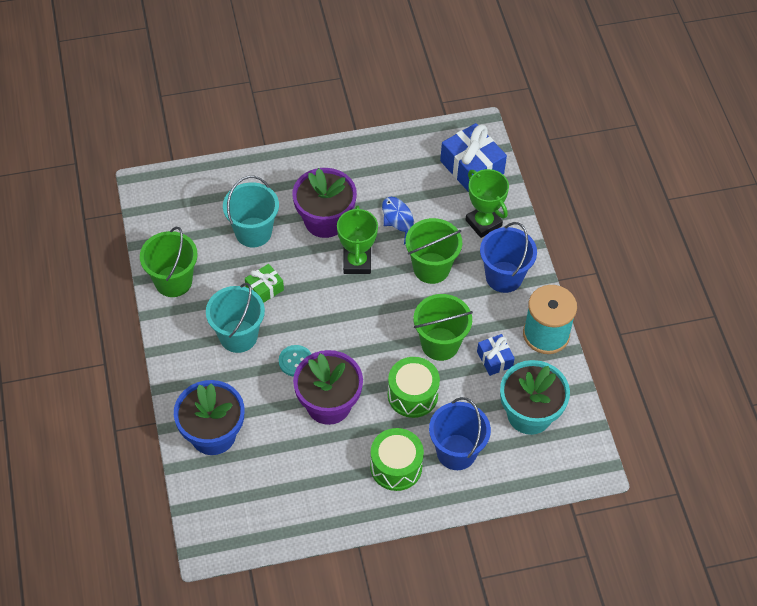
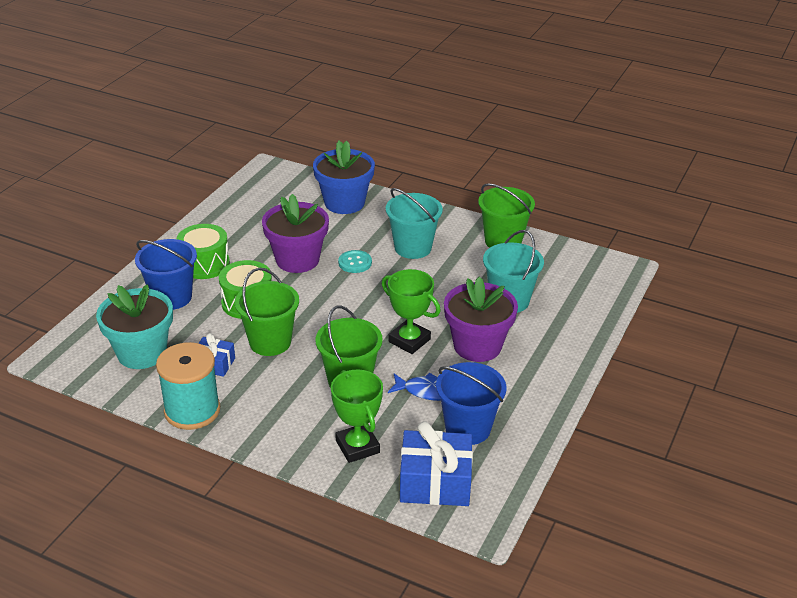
camera: 130 degrees right, 20 degrees down
(264, 289) = (442, 279): green gift -> none
(483, 223) = (357, 446): green trophy -> green trophy turned 60 degrees clockwise
(504, 277) = (282, 422): blue bucket -> blue bucket (468, 428)

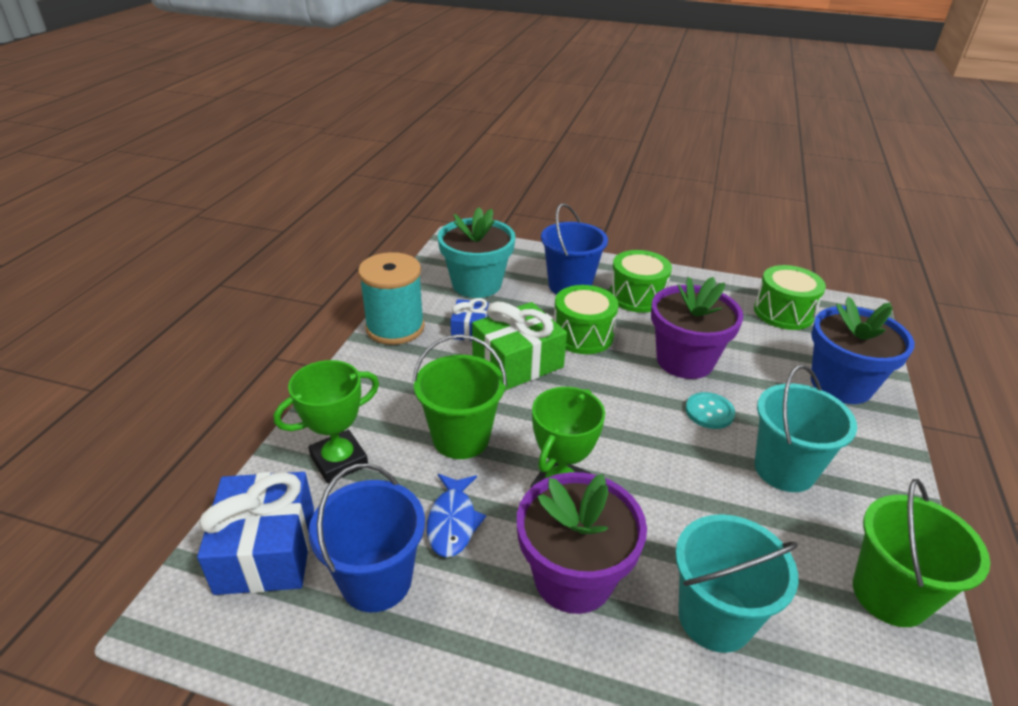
camera: 80 degrees right, 0 degrees up
(257, 201) = (783, 312): none -> green drum
(270, 342) = (517, 362): green bucket -> green gift

